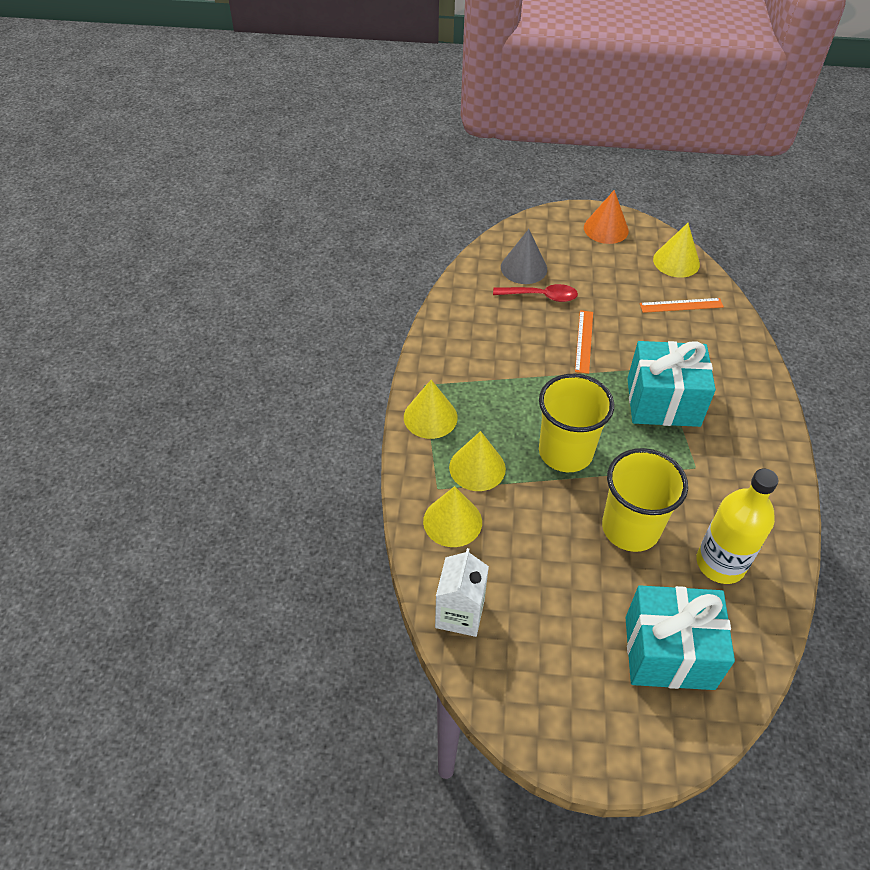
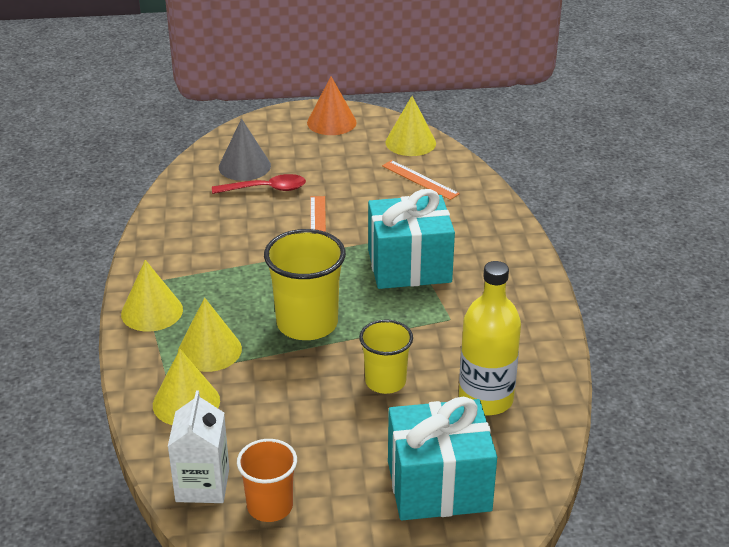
camera: 10 degrees left, 15 degrees down
(516, 647) = (270, 506): none -> orange cup
(630, 528) = (385, 381): yellow cup -> yellow cup, size x0.63
(681, 305) = (420, 180): orange ruler -> orange ruler turned 60 degrees clockwise

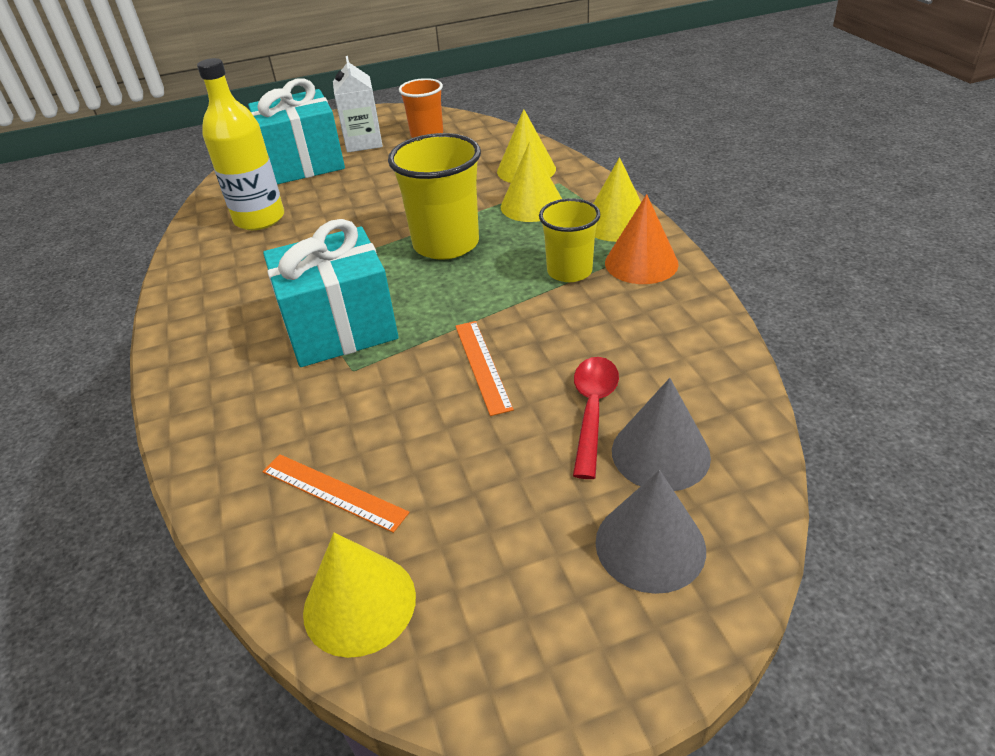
camera: 170 degrees right, 5 degrees up
(202, 485) = (481, 135): white carton -> white carton (363, 142)
(266, 189) = (592, 410): red spoon -> red spoon turned 120 degrees clockwise
(275, 139) = (650, 545): none -> grey cone
(331, 122) = (555, 638): orange cone -> orange cone (641, 263)
(385, 381) = (354, 214): yellow cup -> yellow cup (569, 271)

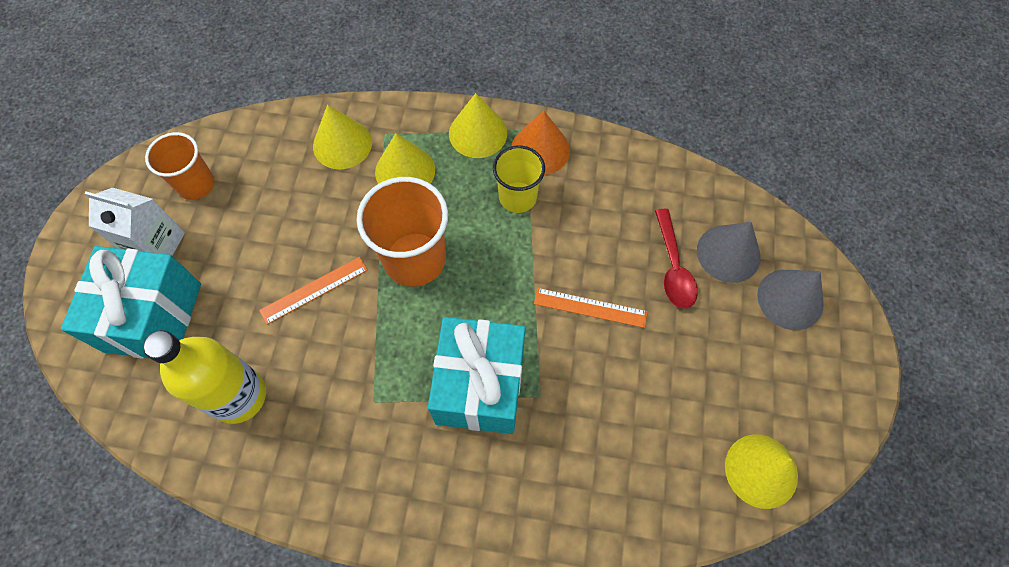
camera: 65 degrees left, 25 degrees up
(333, 491) = (662, 454): orange ruler -> orange ruler (314, 290)
(446, 244) = (415, 259): yellow cup -> orange cup
(592, 410) = (673, 267): red spoon -> red spoon turned 135 degrees counterclockwise

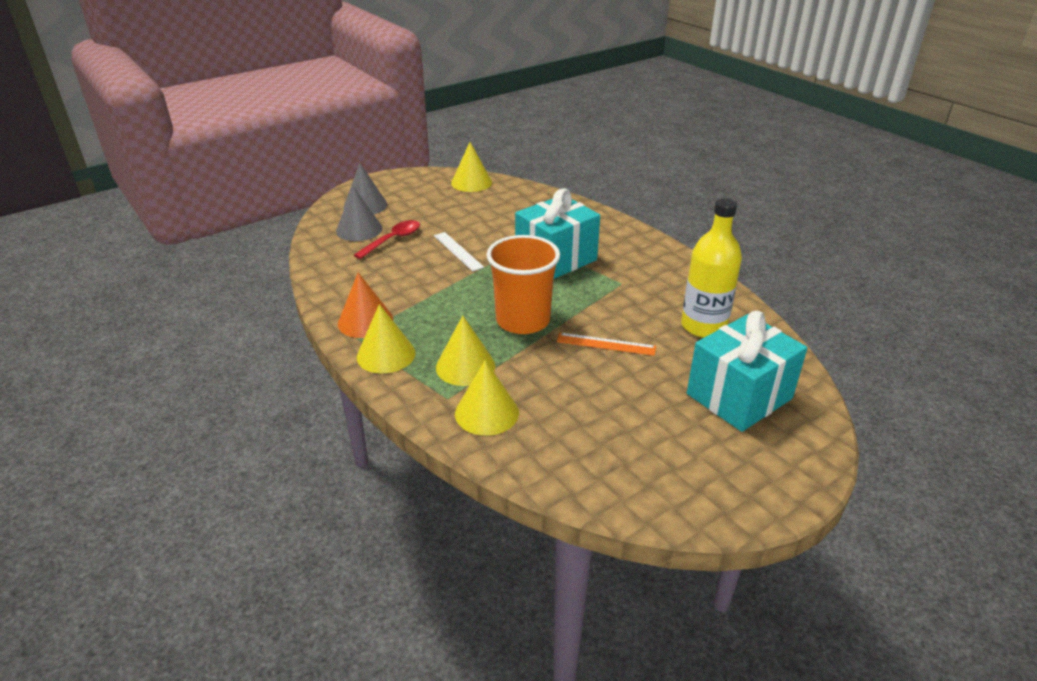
camera: 135 degrees left, 30 degrees down
(156, 245) = (706, 440): white carton -> none
(196, 184) = (637, 464): orange cup -> none
(517, 197) = (418, 309): yellow cup -> none
(590, 308) = (458, 251): orange ruler -> white ruler

